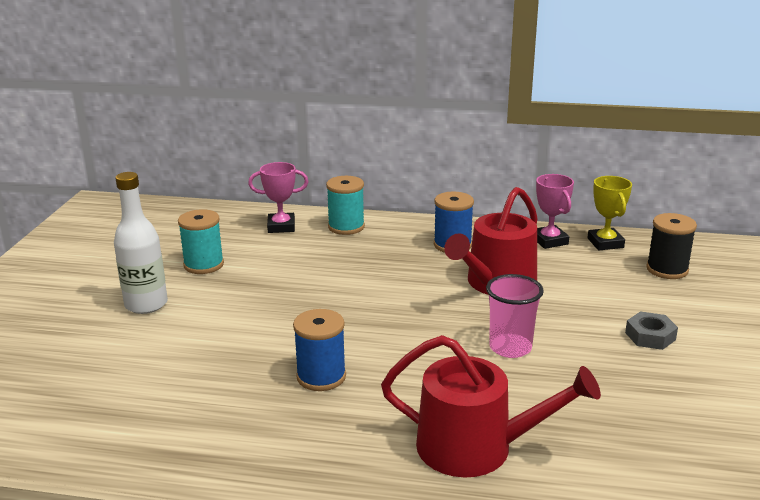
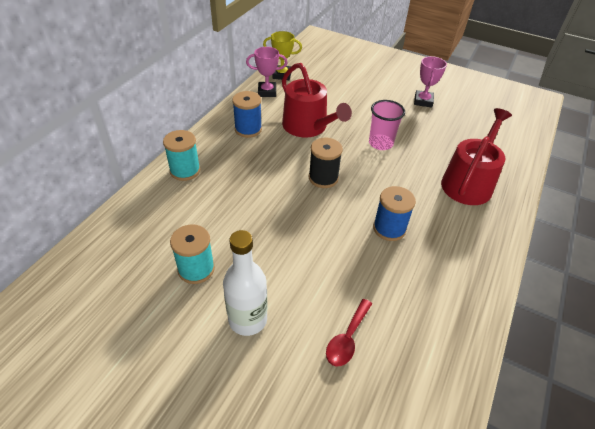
camera: 75 degrees left, 20 degrees up
(131, 367) = (347, 339): none -> red spoon
(281, 226) = (157, 207): pink trophy -> pink trophy (423, 101)
(650, 336) = (384, 96): grey nut -> none
(667, 269) = (322, 68): black spool -> black spool (323, 178)

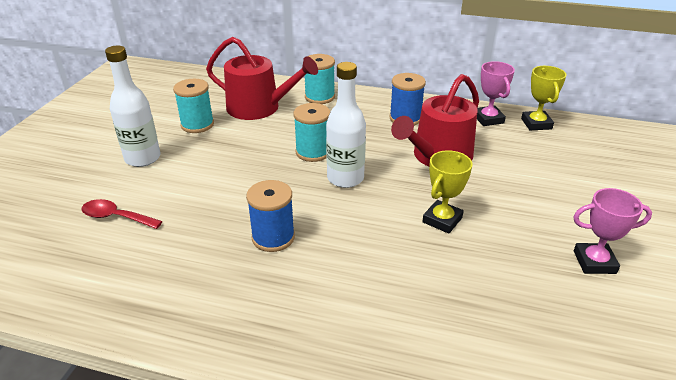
camera: 80 degrees right, 10 degrees down
(280, 190) = (313, 152): none -> turquoise spool
(323, 178) = (345, 178): black spool -> white bottle
(380, 143) = (442, 220): pink cup -> yellow trophy
(469, 182) = (399, 321): red watering can -> red watering can (259, 108)

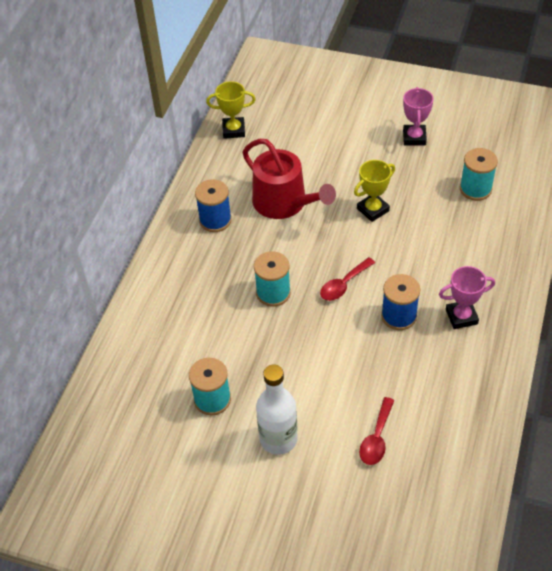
camera: 85 degrees left, 15 degrees up
(259, 108) = (179, 344): red watering can -> none
(319, 97) = (161, 290): turquoise spool -> turquoise spool (475, 189)
(322, 196) = (343, 284): none -> red spoon
(345, 178) = (317, 268): white bottle -> none
(442, 220) = (373, 210): yellow trophy -> yellow trophy turned 75 degrees counterclockwise
(488, 119) = (222, 160): pink trophy -> pink trophy (461, 317)

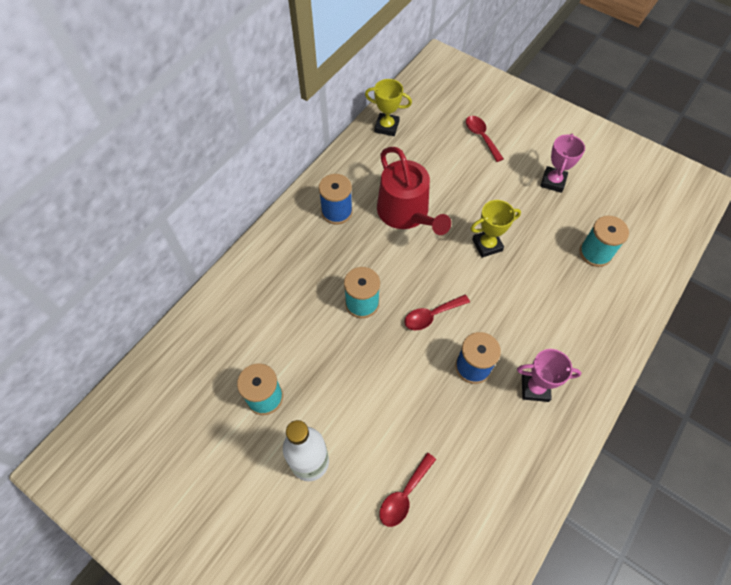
camera: 15 degrees right, 10 degrees up
(331, 115) = (481, 137): none -> red spoon

